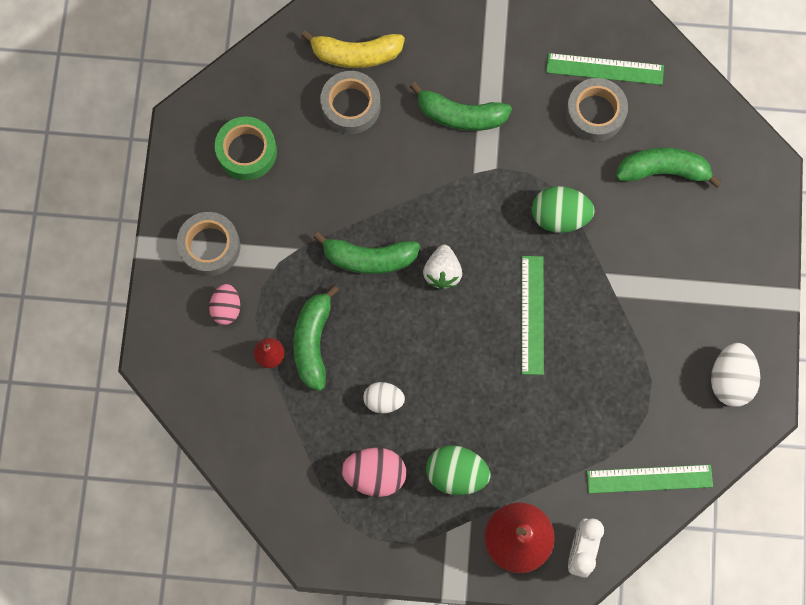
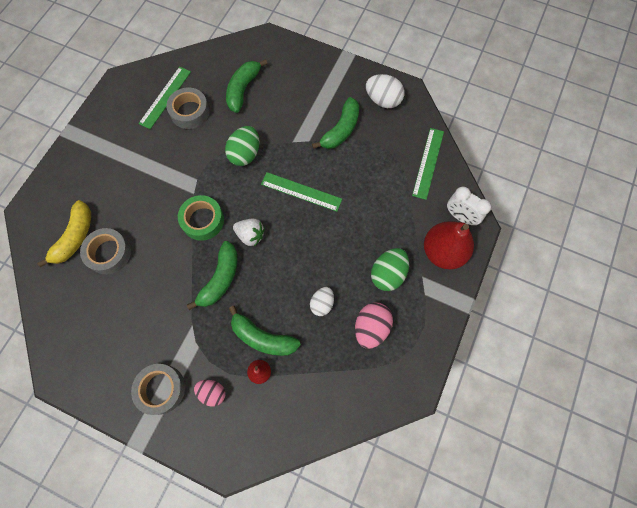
camera: 70 degrees left, 5 degrees down
(247, 151) = (104, 336): green tape -> green tape (202, 220)
(460, 115) = (151, 188): green banana -> green banana (341, 130)

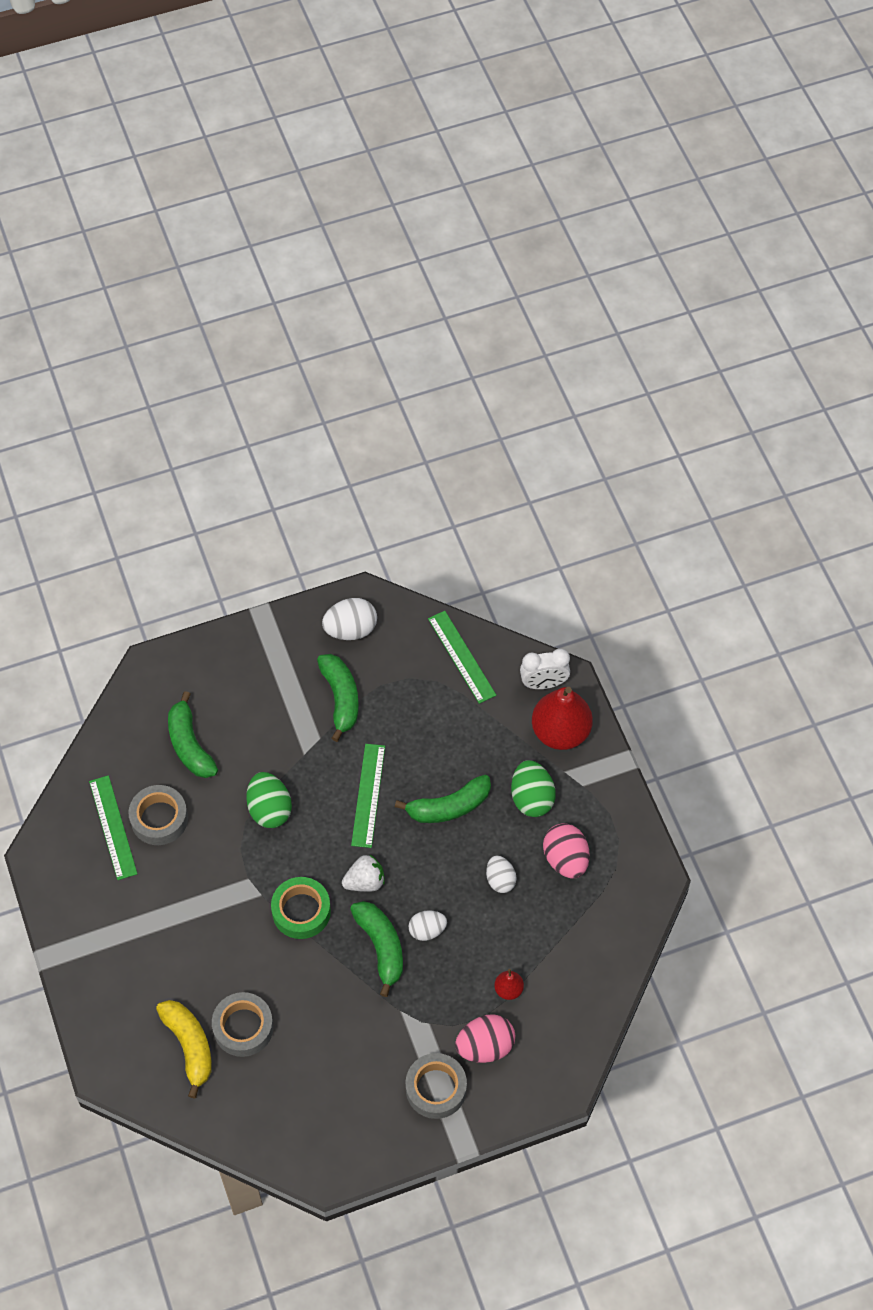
camera: 45 degrees left, 10 degrees down
(212, 392) = (485, 1046): pink egg -> pink egg, size x1.53
(253, 293) = (427, 930): none -> white egg
(262, 337) = (478, 959): green banana -> green banana (448, 807)
(301, 191) = (368, 795): green ruler -> green ruler turned 60 degrees counterclockwise

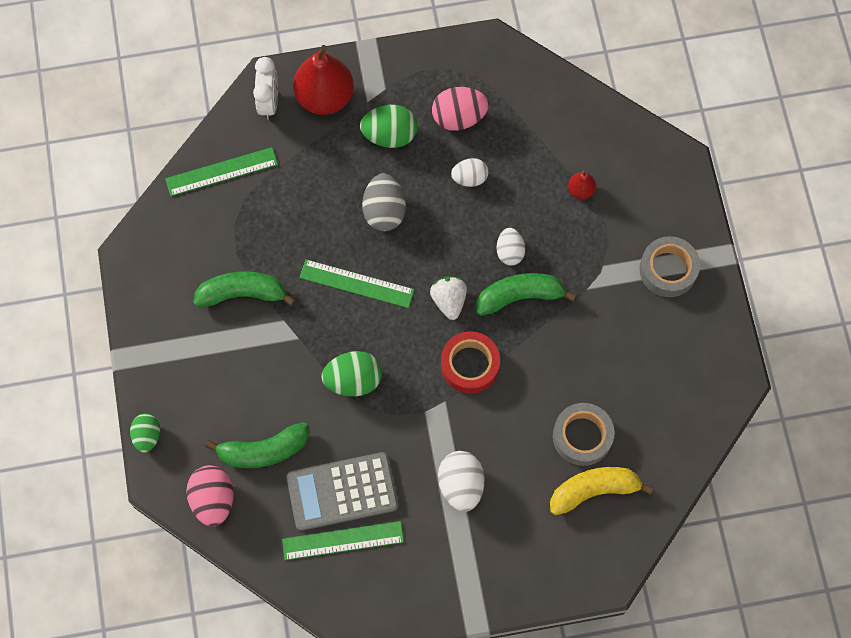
camera: 80 degrees left, 10 degrees up
(159, 818) = (342, 491): grey tape -> grey calculator
(190, 647) = (147, 436): none -> green egg
(301, 911) = (470, 365): green tape -> red tape
(350, 629) = (165, 272): white egg -> white egg (461, 485)
(448, 807) = (384, 211): green banana -> grey egg
(485, 1046) = (633, 220): pink egg -> pink egg (213, 500)

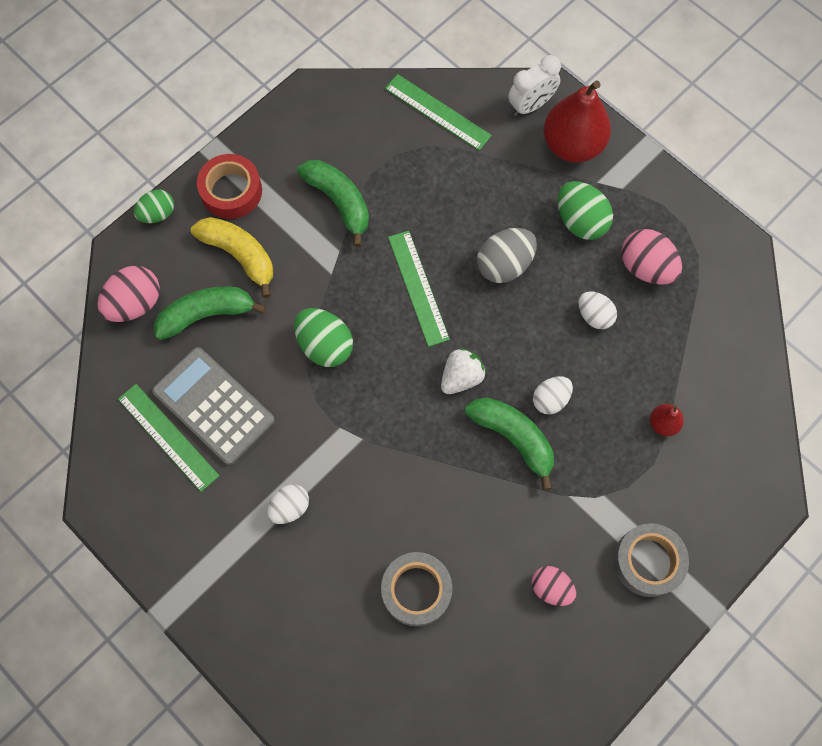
camera: 55 degrees right, 0 degrees up
(263, 451) = (207, 314): green banana -> green banana turned 120 degrees clockwise
(461, 485) = (290, 507): white egg -> white egg, size x0.65
(470, 365) = (412, 437): red tape -> red tape (231, 191)
(594, 490) = (370, 638): yellow banana -> yellow banana (240, 255)
(642, 345) = (551, 588): none -> pink egg

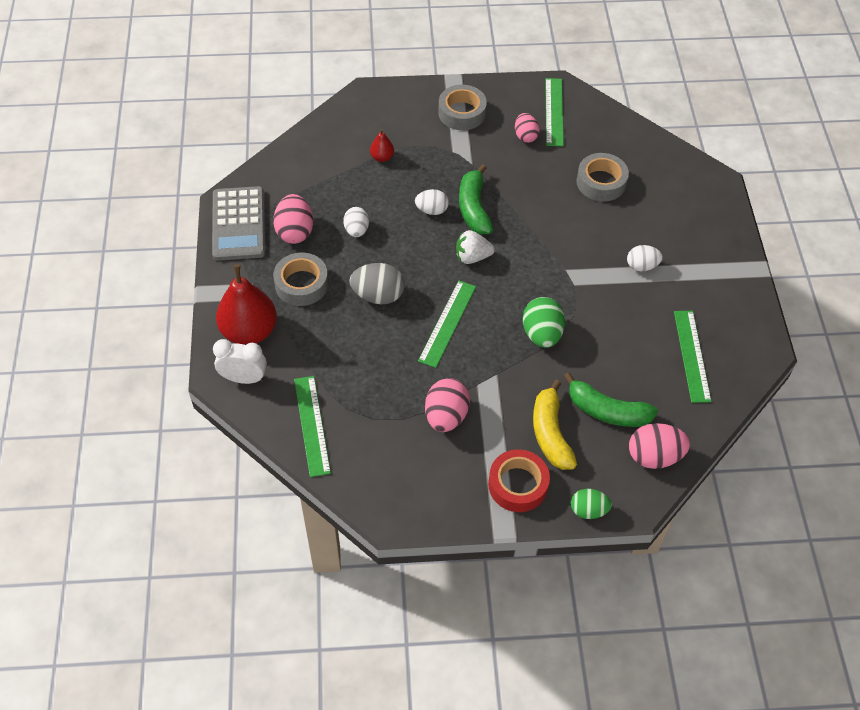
camera: 140 degrees left, 15 degrees down
(213, 406) = (646, 352): grey calculator -> grey calculator (239, 224)
(339, 202) = (446, 416): green banana -> pink egg
(554, 658) = (554, 112): none -> green ruler
(580, 221) = (301, 284): green egg -> grey tape

